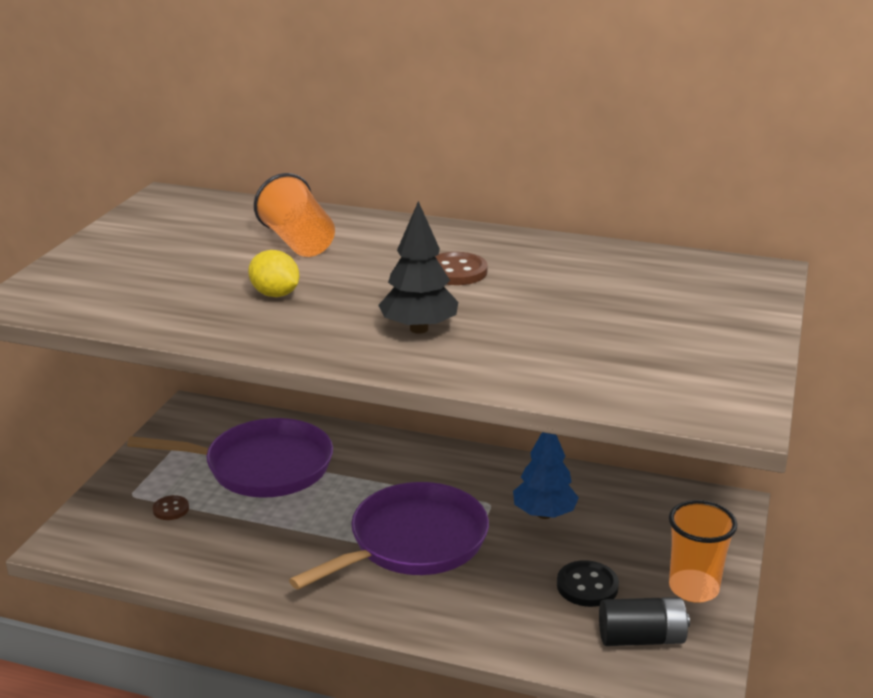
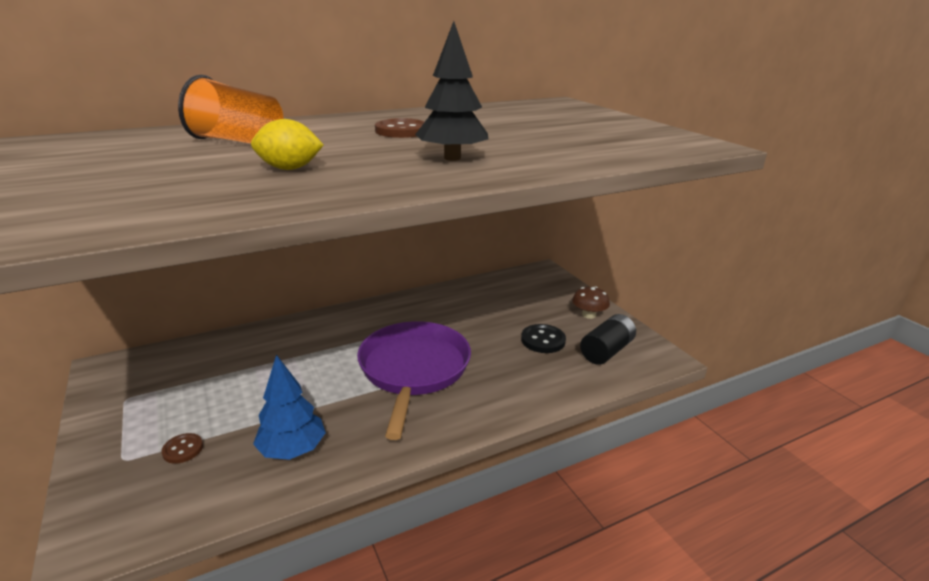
camera: 45 degrees left, 0 degrees up
(262, 466) = (231, 378): purple pan -> none
(544, 514) = (466, 316): blue tree -> blue tree (292, 450)
(693, 588) = (589, 315): orange cup -> brown mushroom

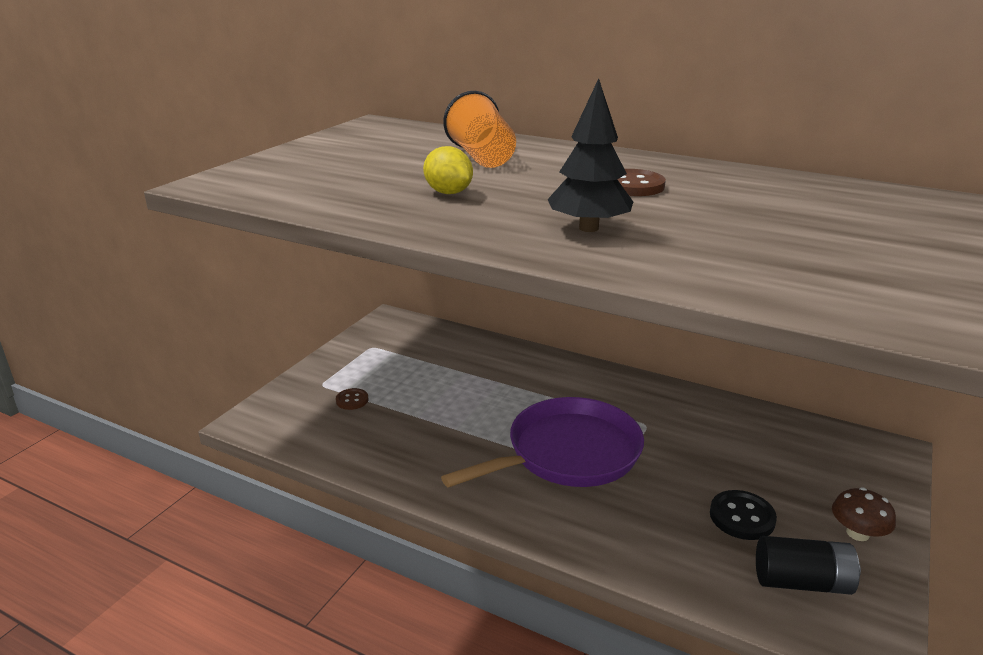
camera: 55 degrees right, 0 degrees up
(292, 450) = (400, 447): blue tree -> none

